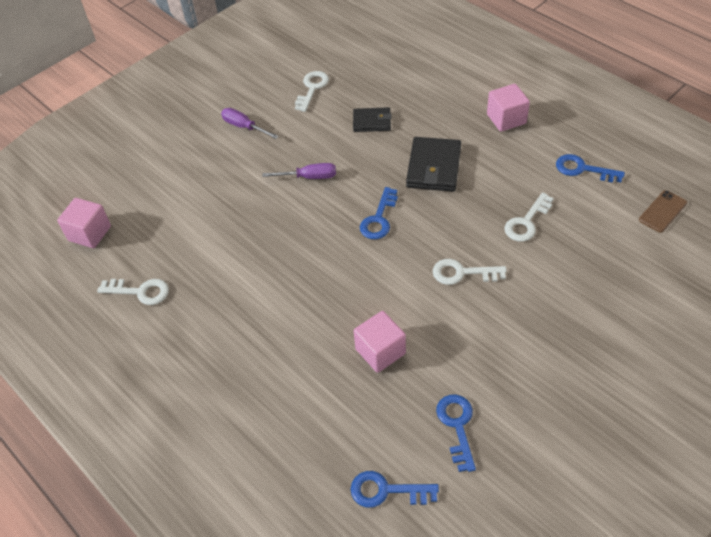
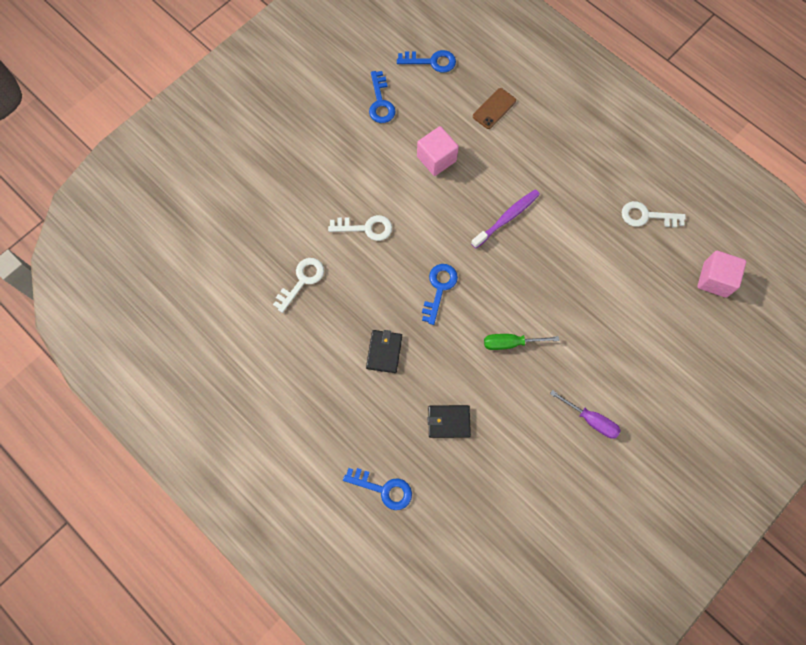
camera: 175 degrees right, 20 degrees up
(300, 286) = (507, 218): none -> purple toothbrush
(309, 177) = (510, 343): purple screwdriver -> green screwdriver
(312, 88) = (520, 482): white key -> none
(433, 167) = (384, 352): black wallet -> black wallet, size x0.62
(506, 119) = (301, 419): pink cube -> none
(583, 169) = (236, 343): blue key -> blue key (383, 489)
(662, 211) = (175, 289): brown phone -> brown phone (494, 109)

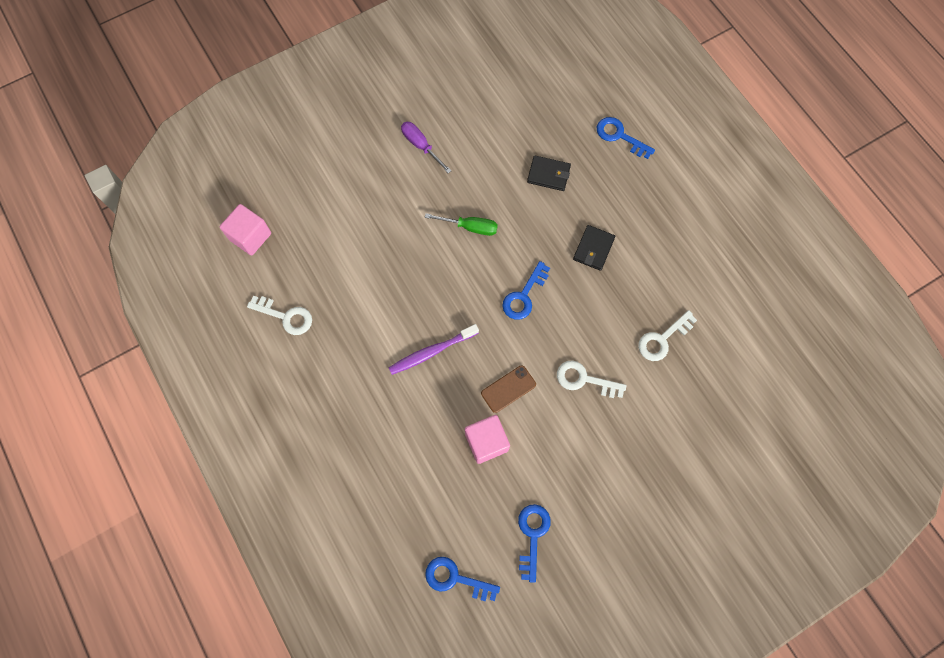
camera: 165 degrees left, 0 degrees up
(494, 109) = (400, 489): brown phone -> brown phone (508, 389)

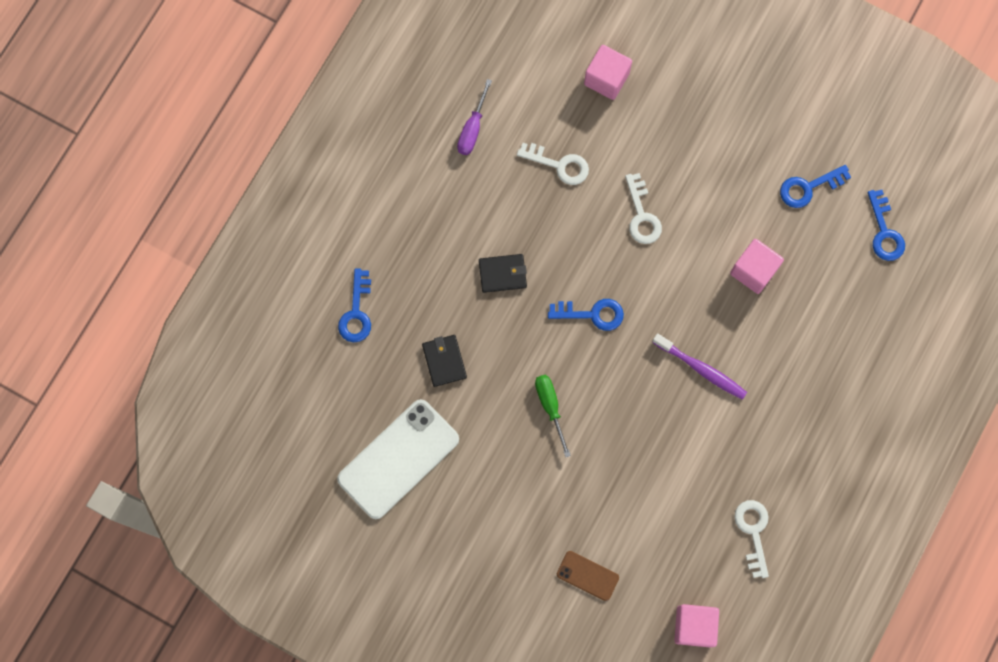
camera: 120 degrees left, 5 degrees up
(421, 146) = (486, 513): purple screwdriver -> purple screwdriver (472, 129)
(495, 110) = (398, 459): none -> white phone
(508, 389) = (693, 278): brown phone -> brown phone (587, 576)
(721, 420) = (606, 79): none -> pink cube

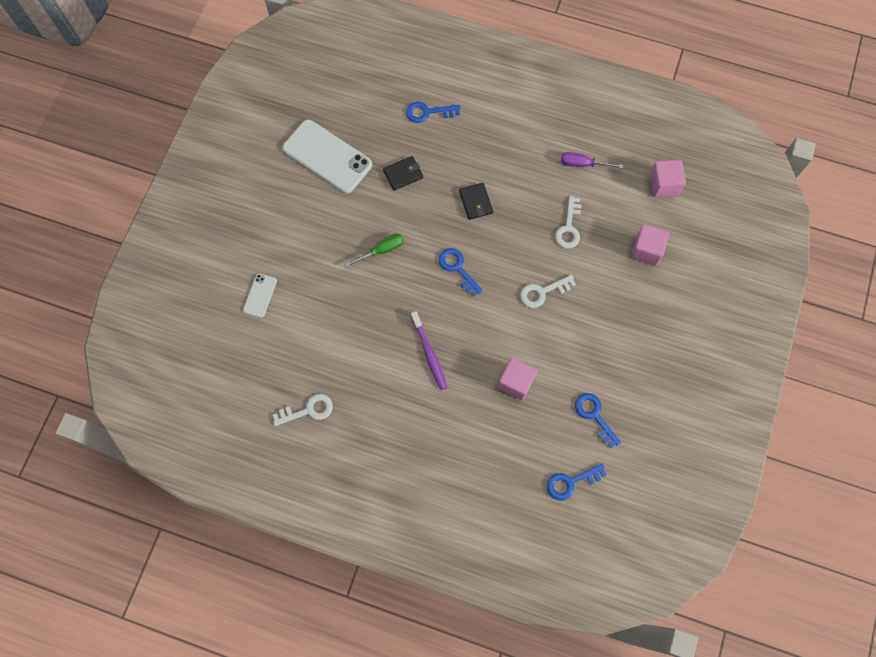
camera: 80 degrees right, 5 degrees down
(587, 576) = (260, 295): brown phone -> white phone
(592, 314) = (457, 268): blue key -> blue key turned 150 degrees clockwise
(694, 626) = (231, 376): pink cube -> pink cube (663, 184)
(701, 369) = (429, 354): purple toothbrush -> purple toothbrush turned 45 degrees counterclockwise

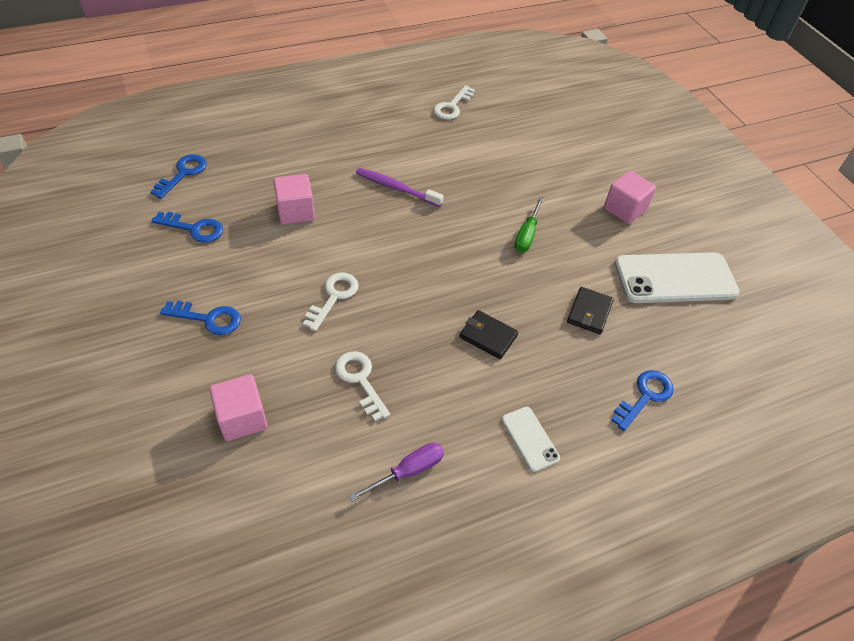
camera: 135 degrees right, 20 degrees down
(260, 295) = (579, 147): white phone -> white phone (530, 438)
(457, 268) = (441, 264): blue key -> blue key (208, 318)
(663, 184) = (275, 525): pink cube -> pink cube (624, 209)

